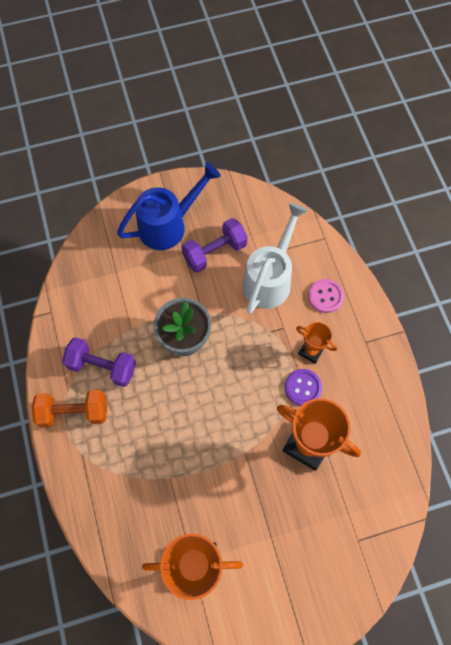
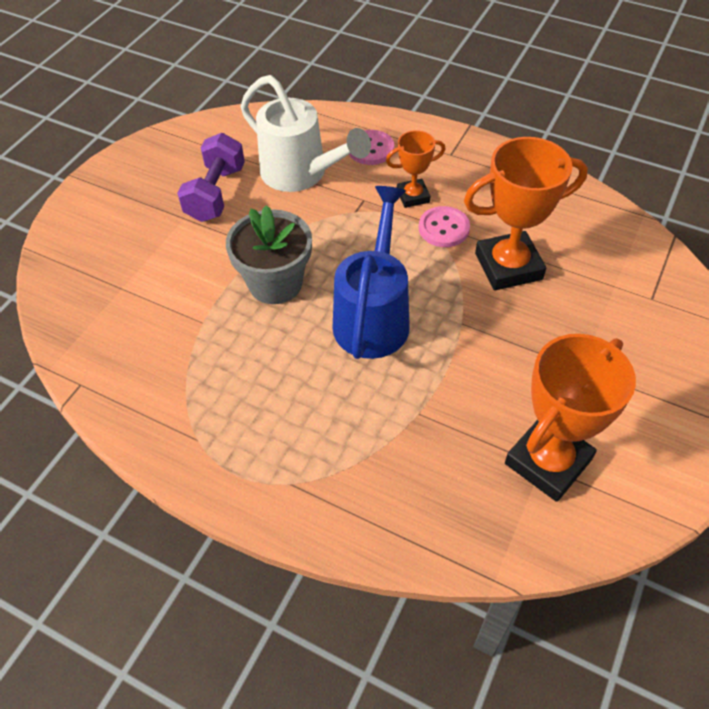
camera: 45 degrees left, 15 degrees down
(74, 412) = (230, 452): orange dumbbell -> none
(102, 366) = (211, 381): purple dumbbell -> none
(168, 225) = (135, 208): blue watering can -> blue watering can (373, 316)
(270, 279) = (301, 174): white watering can -> white watering can turned 150 degrees clockwise
(303, 387) = (444, 228): purple button -> pink button

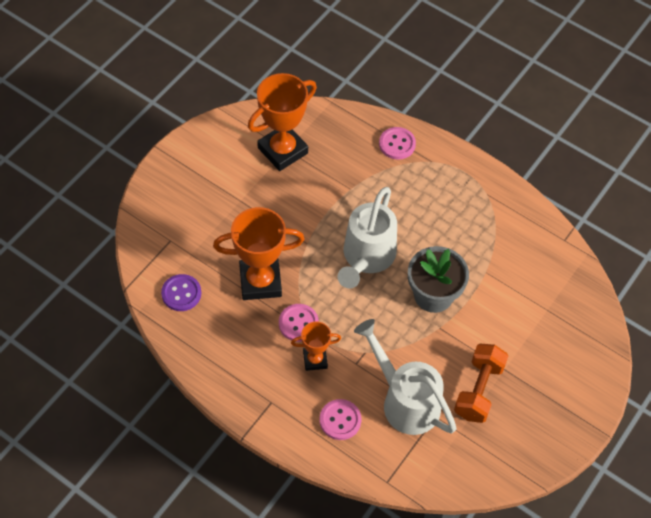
camera: 175 degrees left, 5 degrees up
(216, 194) = (478, 390): purple dumbbell -> orange dumbbell
(355, 507) = (397, 144): none -> pink button
(373, 316) = (366, 257): blue watering can -> white watering can
(602, 239) = (181, 293): none -> purple button

